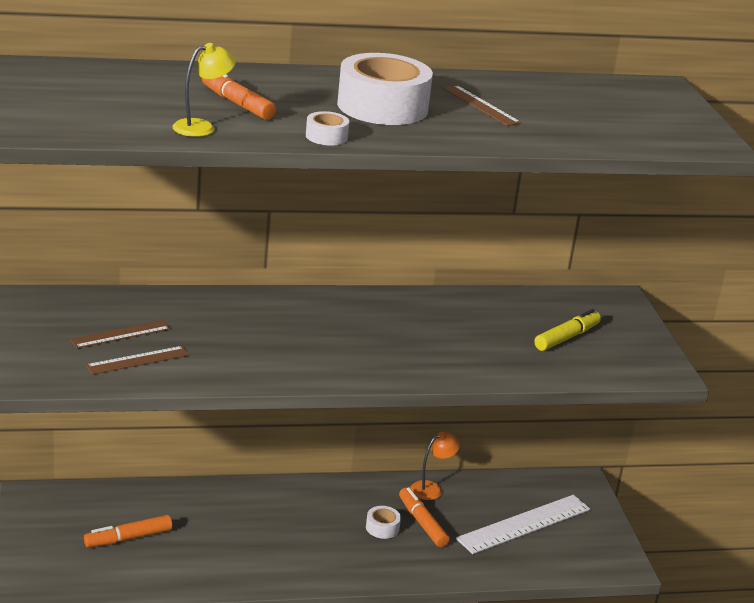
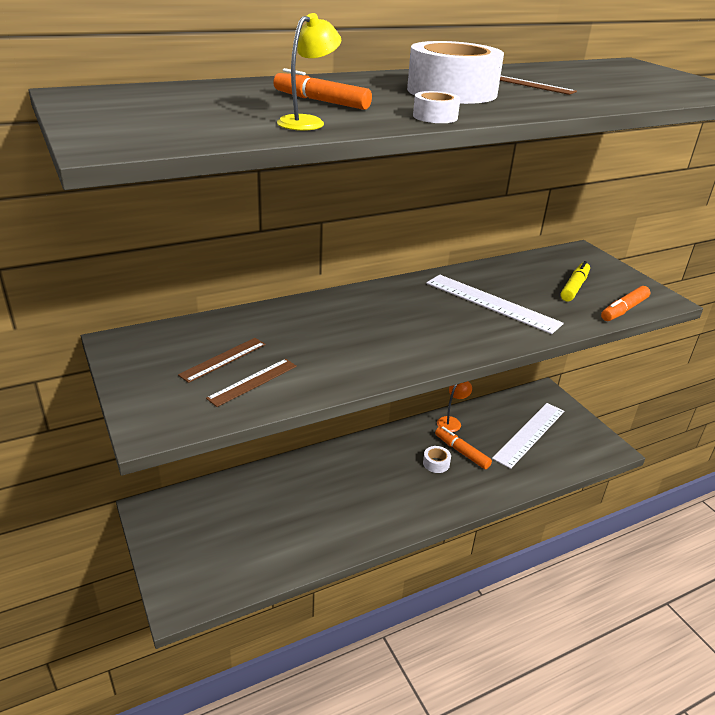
camera: 15 degrees left, 5 degrees up
(128, 538) = (246, 527): orange marker -> orange marker (623, 310)
(448, 335) = (491, 303): none -> white ruler

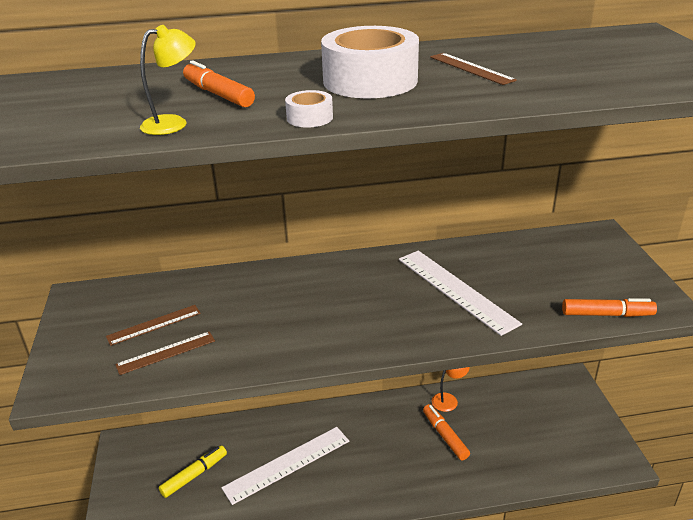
camera: 20 degrees right, 0 degrees up
(436, 463) = (412, 444): white tape -> none
(529, 434) = (530, 427): white ruler -> white ruler (287, 464)
(574, 287) = (564, 279): yellow marker -> yellow marker (194, 475)
(623, 310) = (607, 314): orange marker -> orange marker turned 150 degrees counterclockwise

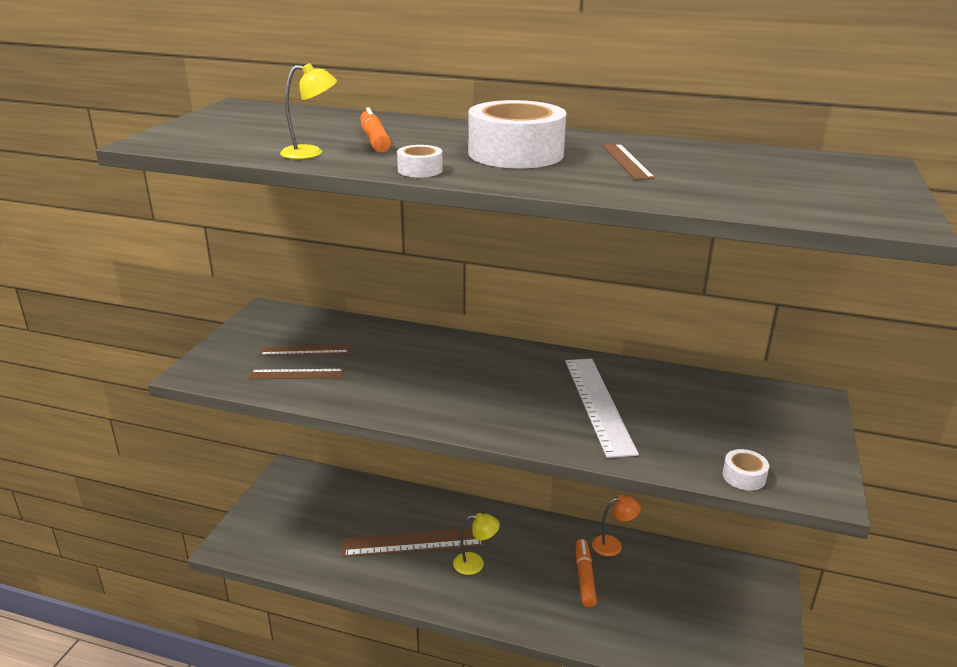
camera: 25 degrees right, 5 degrees down
(194, 475) = (328, 519): yellow marker -> none
(287, 464) = (413, 542): white ruler -> brown ruler
(352, 461) = (475, 563): none -> yellow lamp
(607, 314) = (744, 476): orange marker -> white tape

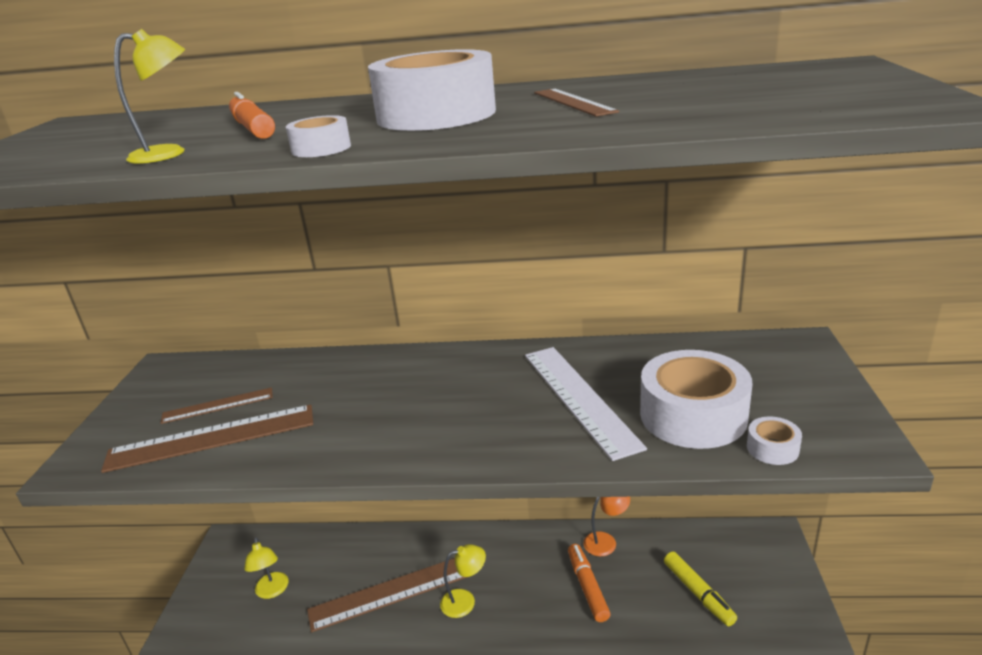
camera: 10 degrees left, 0 degrees up
(296, 374) = (211, 438): brown ruler -> brown ruler, size x1.75
(317, 518) = (272, 591): none -> yellow lamp
(681, 605) = (698, 593): none -> yellow marker
(689, 437) = (693, 415): none -> white tape

